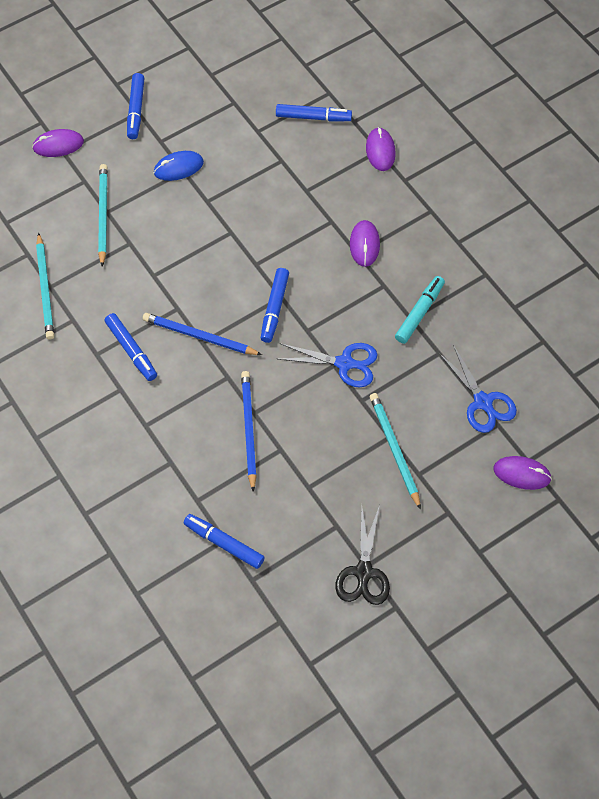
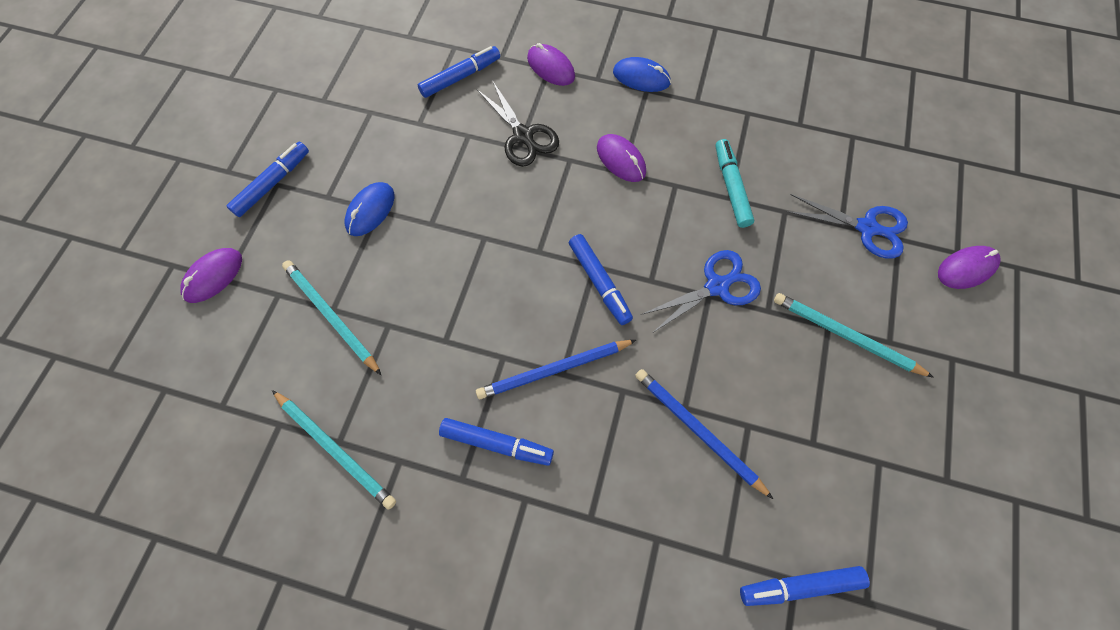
camera: 40 degrees left, 5 degrees up
(136, 110) = (272, 183): blue marker -> blue marker turned 105 degrees counterclockwise
(363, 572) = (952, 490): black scissors -> black scissors (523, 136)
(436, 200) = (641, 77): none -> blue mouse

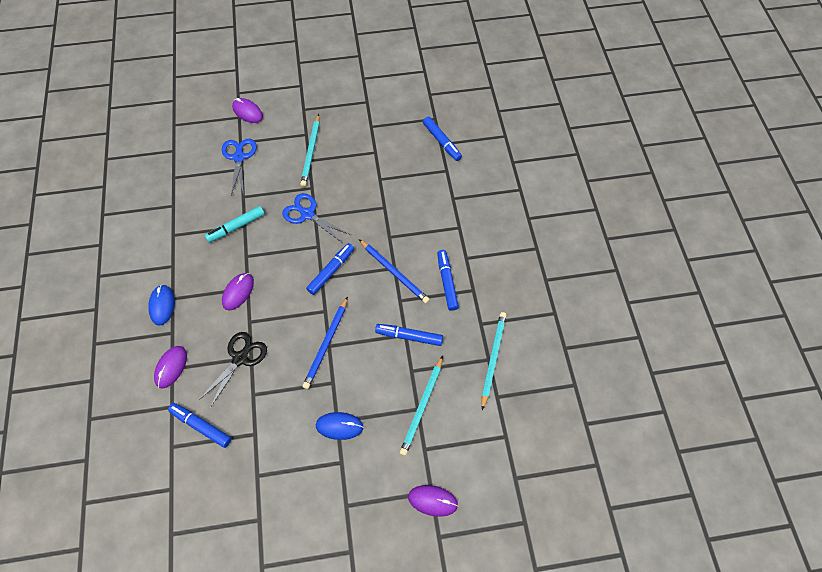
camera: 115 degrees left, 5 degrees down
(272, 183) = (346, 509): blue marker -> blue marker (409, 336)
(698, 431) = (393, 198): blue pencil -> blue pencil (326, 344)

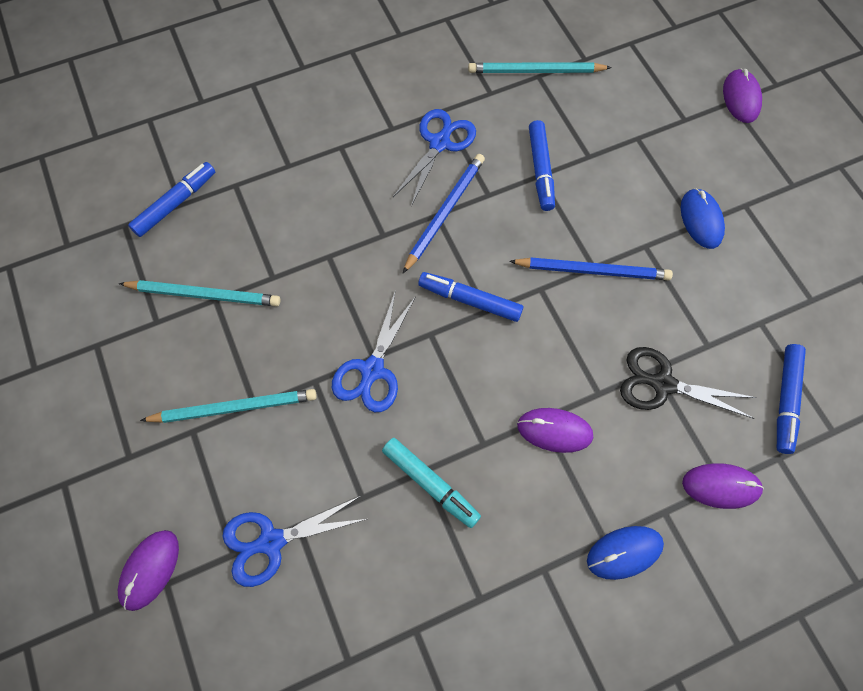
camera: 105 degrees left, 5 degrees up
(422, 407) = (633, 133): turquoise pencil -> turquoise pencil (204, 295)
(447, 282) = (439, 143): blue marker -> blue scissors

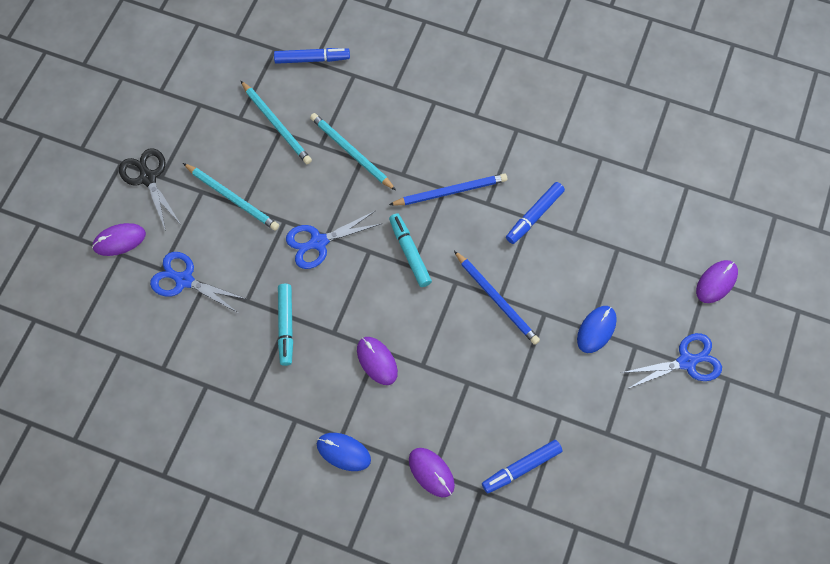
camera: 45 degrees right, 0 degrees up
(439, 143) = (493, 148): blue scissors -> blue scissors (686, 362)
(470, 300) = (409, 253): blue marker -> turquoise marker
(535, 71) = (602, 153): turquoise pencil -> turquoise pencil (351, 152)
(663, 384) = (463, 394): black scissors -> black scissors (148, 178)

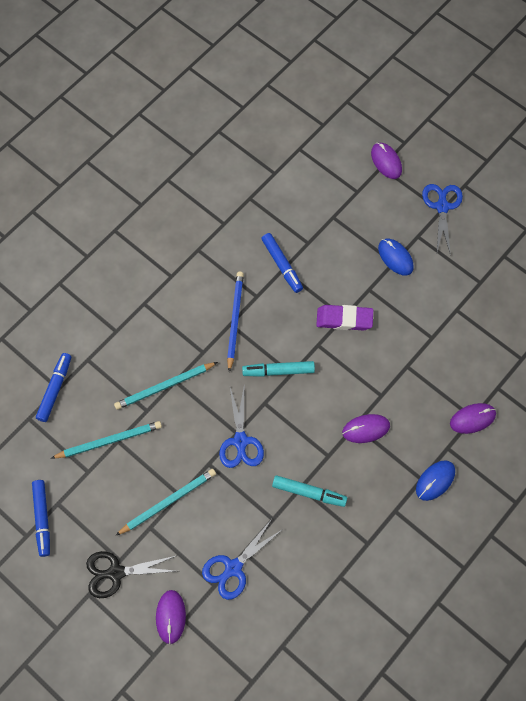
camera: 70 degrees left, 0 degrees up
(497, 299) = (344, 319): blue pencil -> purple eraser
(521, 468) = (489, 352): blue marker -> blue marker (42, 519)

